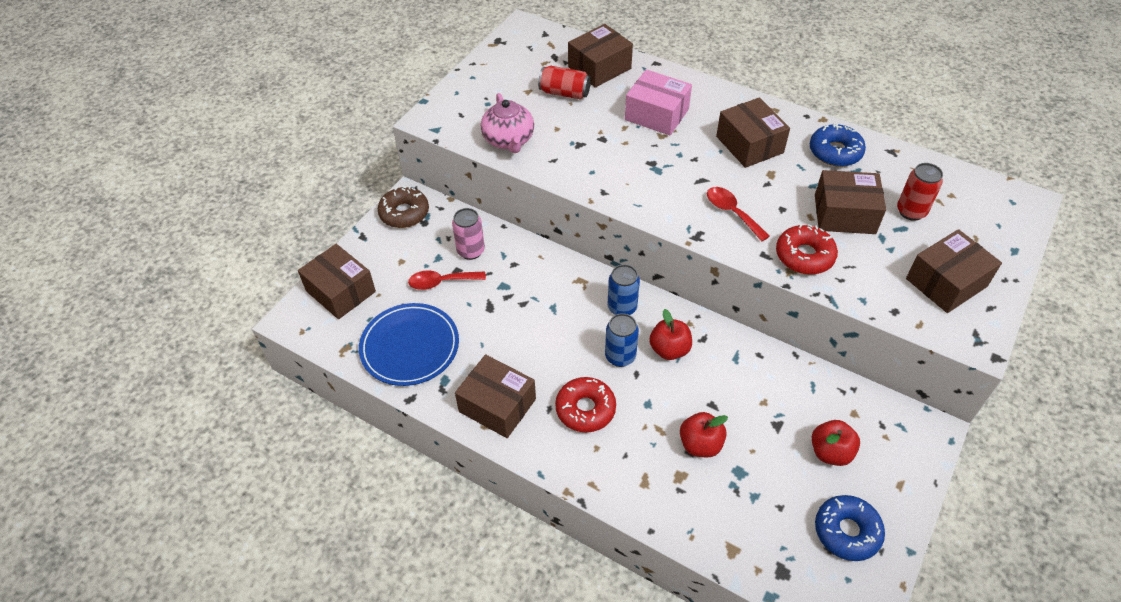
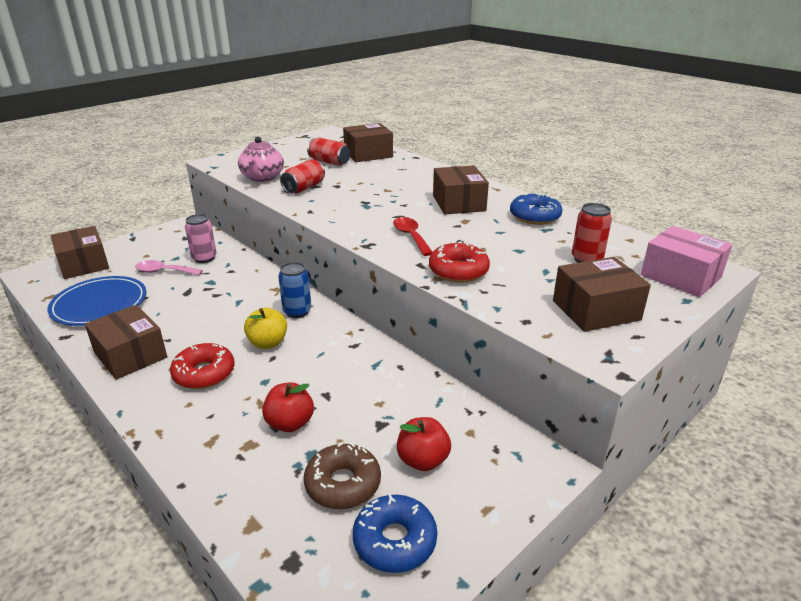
camera: 15 degrees right, 20 degrees down
(404, 213) = (176, 231): brown donut -> brown donut (343, 484)
(441, 282) = (164, 271): red spoon -> pink spoon
(569, 151) = (304, 188): none -> red can
(620, 356) = (268, 343): blue can -> yellow apple
(656, 114) = (392, 180): pink box -> pink box (680, 276)
(669, 349) = (316, 347): red apple -> none
(844, 214) = (517, 252): brown box -> none

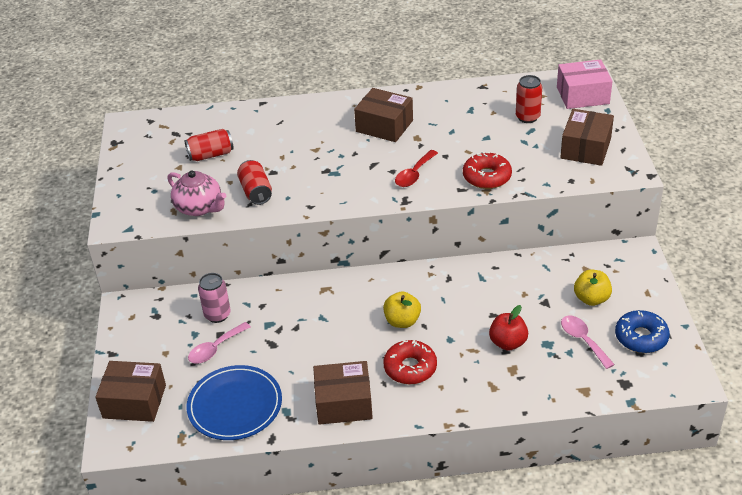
camera: 50 degrees left, 10 degrees up
(297, 311) = (373, 290): blue can -> none
(343, 484) = (583, 340): brown donut -> pink spoon
(368, 154) = (221, 125): brown box -> none
(411, 236) = (414, 174): red spoon -> red spoon turned 75 degrees counterclockwise
(423, 460) = (591, 299): red apple -> yellow apple
(534, 216) = (446, 104): blue donut -> none

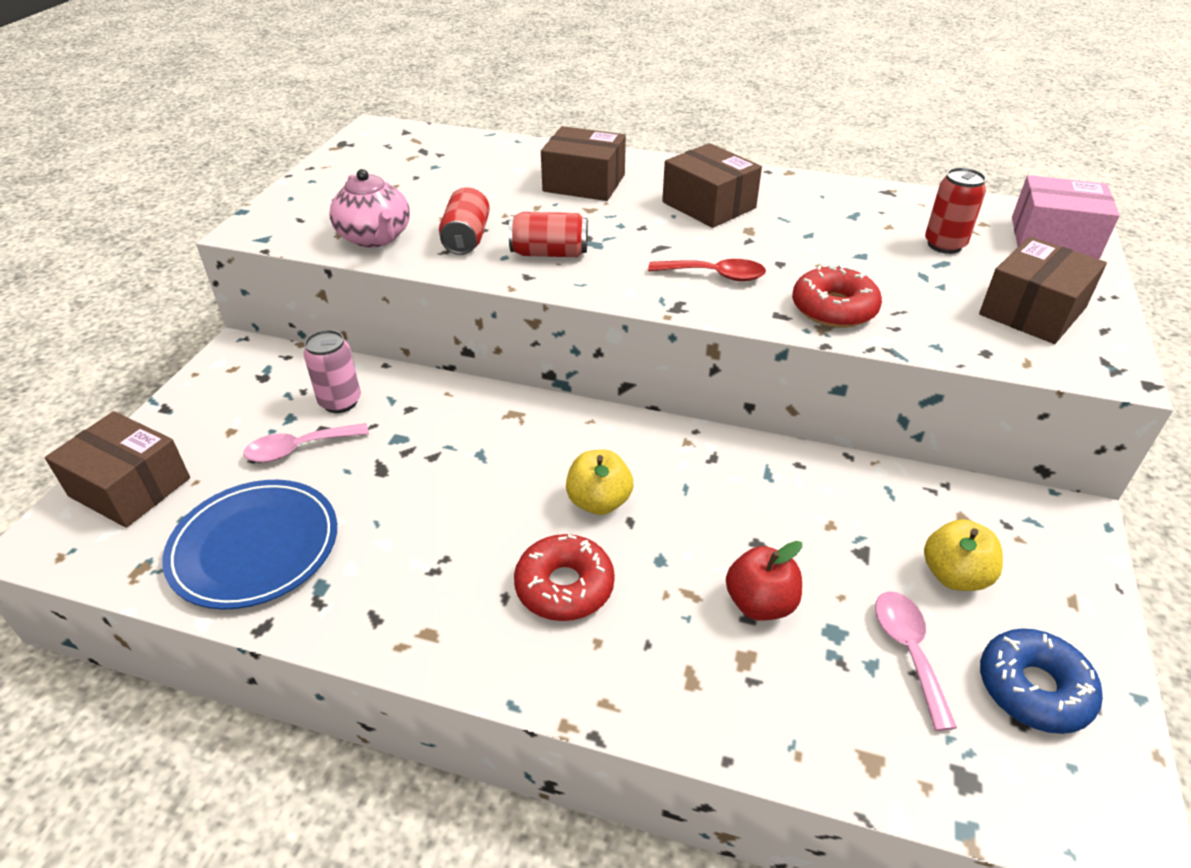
camera: 20 degrees right, 0 degrees up
(211, 155) = (445, 182): red can -> red can (549, 253)
(343, 403) = (417, 609): brown box -> brown box (584, 183)
(414, 174) = (715, 275): red spoon -> red spoon turned 135 degrees counterclockwise

